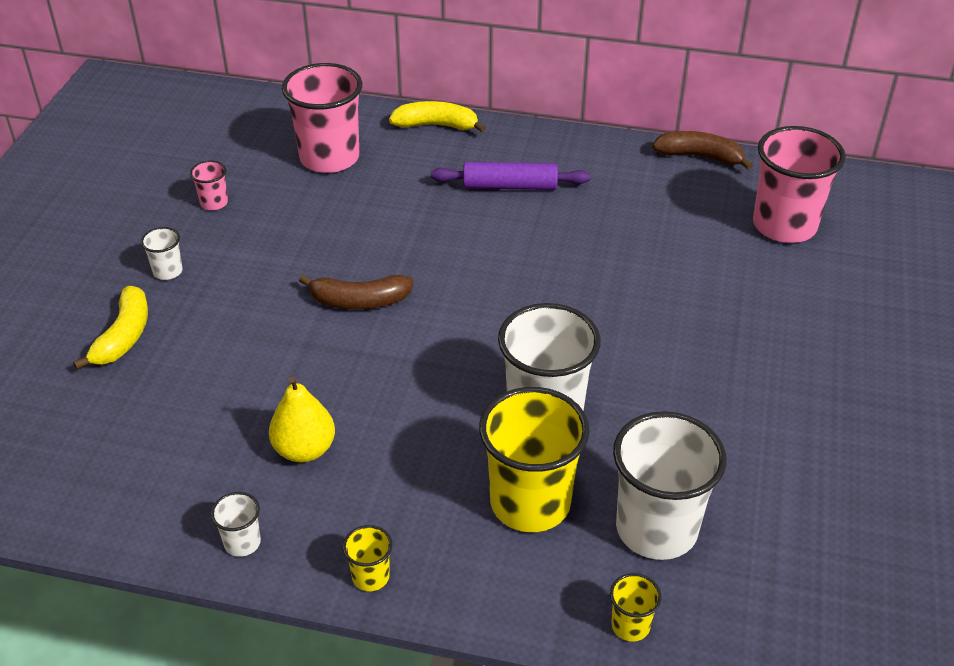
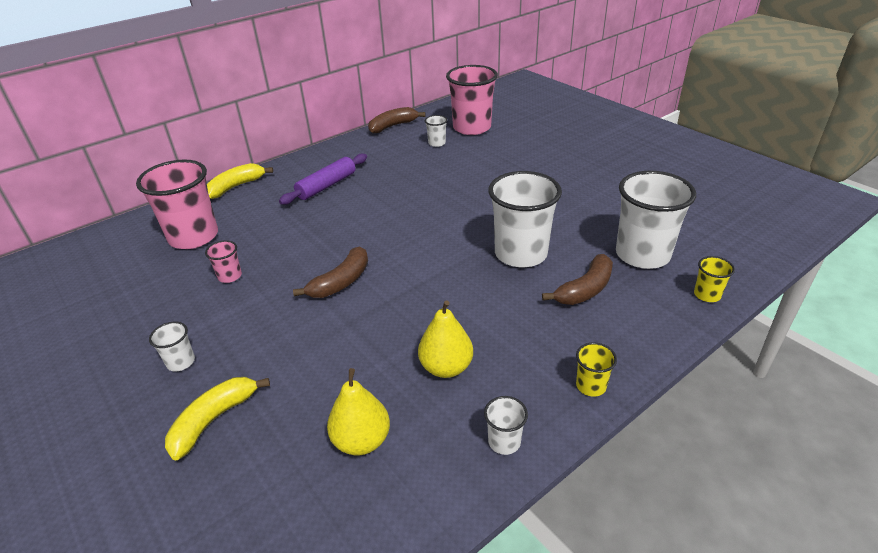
camera: 50 degrees left, 5 degrees down
(124, 336) = (214, 420): yellow banana -> yellow banana turned 105 degrees counterclockwise
(170, 442) = (362, 441): none -> yellow pear
(214, 203) = (149, 306): pink cup -> pink cup (230, 276)
(530, 502) = (585, 289): yellow cup -> brown banana
(705, 216) = (437, 143): none -> white cup

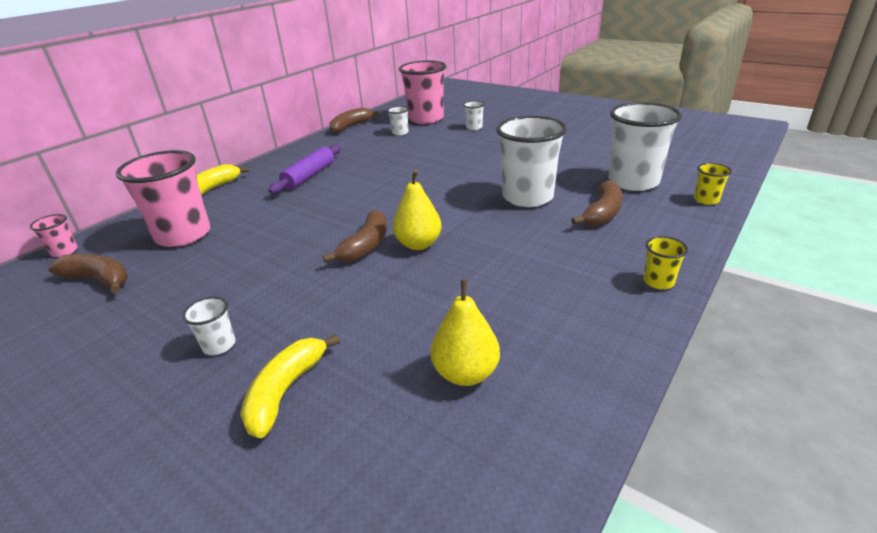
camera: 15 degrees left, 5 degrees down
(114, 272) = (99, 279): none -> brown banana
(230, 276) = (241, 261): pink cup -> pink cup (64, 251)
(446, 367) = (514, 294): yellow pear -> yellow pear (418, 244)
(504, 442) = (610, 342): white cup -> white cup (474, 127)

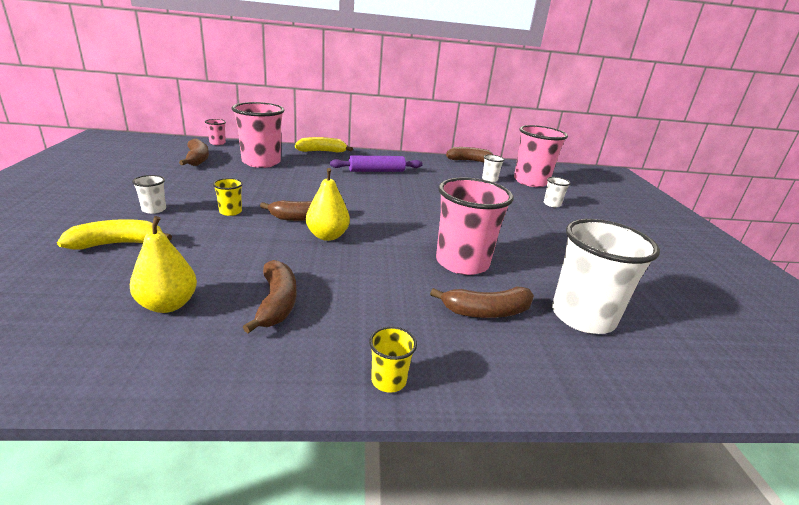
camera: 45 degrees right, 5 degrees down
(515, 305) = (277, 303): none -> brown banana
(527, 197) = (462, 263): white cup -> pink cup
(706, 200) = (619, 383): yellow cup -> yellow cup (230, 212)

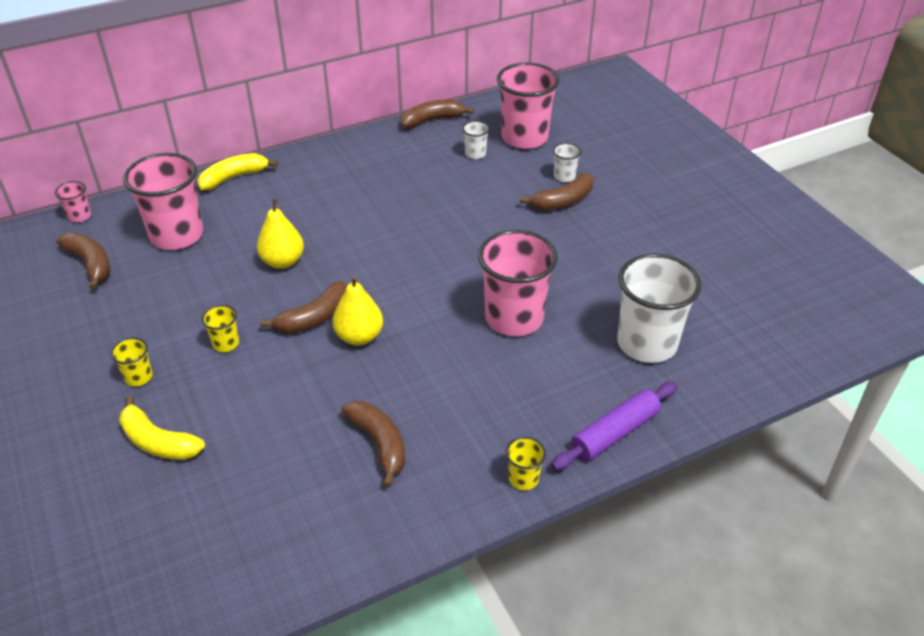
camera: 20 degrees left, 15 degrees up
(118, 244) = (158, 441): yellow banana -> yellow banana turned 105 degrees counterclockwise
(154, 209) = (139, 377): white cup -> yellow cup
(168, 305) = (286, 488): yellow pear -> yellow pear (283, 261)
(376, 171) = (332, 193): purple rolling pin -> purple rolling pin (615, 433)
(486, 312) = (564, 373): brown banana -> brown banana (563, 201)

